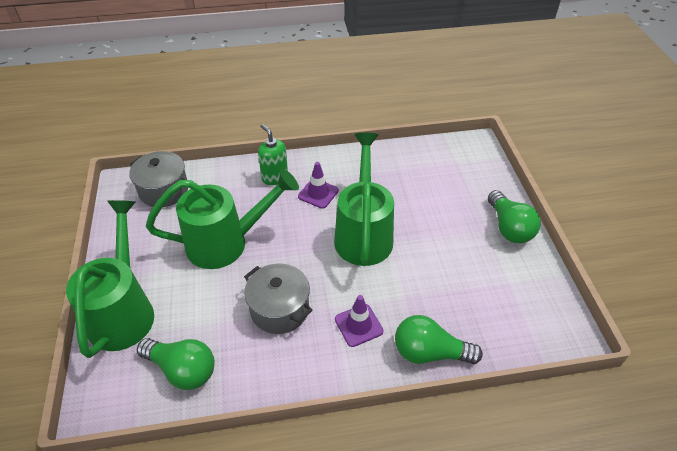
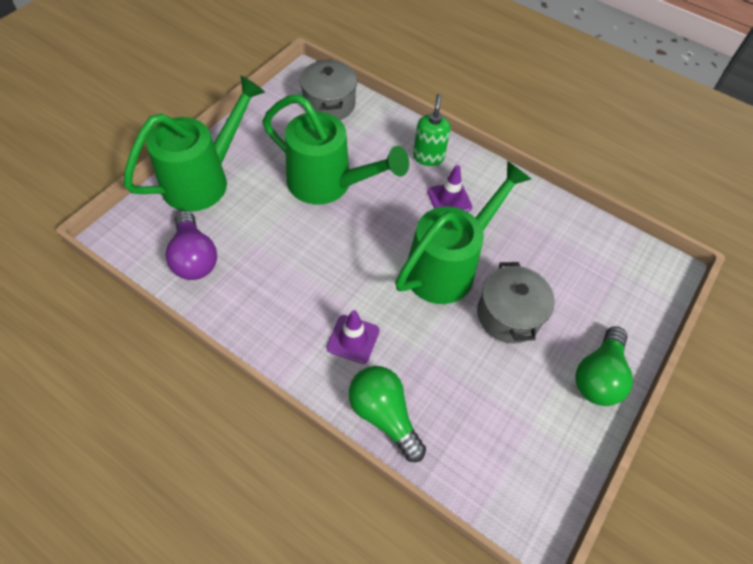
camera: 40 degrees right, 10 degrees up
(182, 370) = (194, 257): green light bulb -> purple light bulb
(279, 309) = (308, 272): grey pot -> grey pot (508, 315)

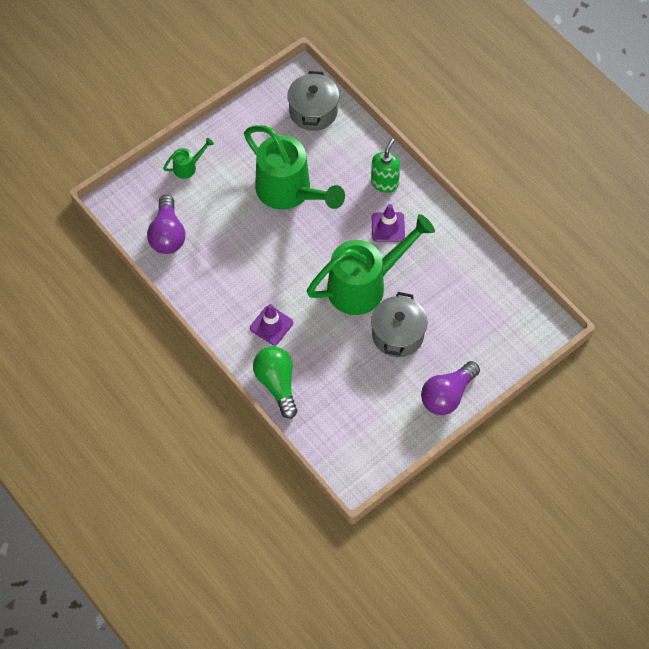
camera: 20 degrees right, 5 degrees up
(204, 180) = (188, 167): green watering can -> green watering can, size x0.42
(598, 376) = (447, 395): green light bulb -> purple light bulb

